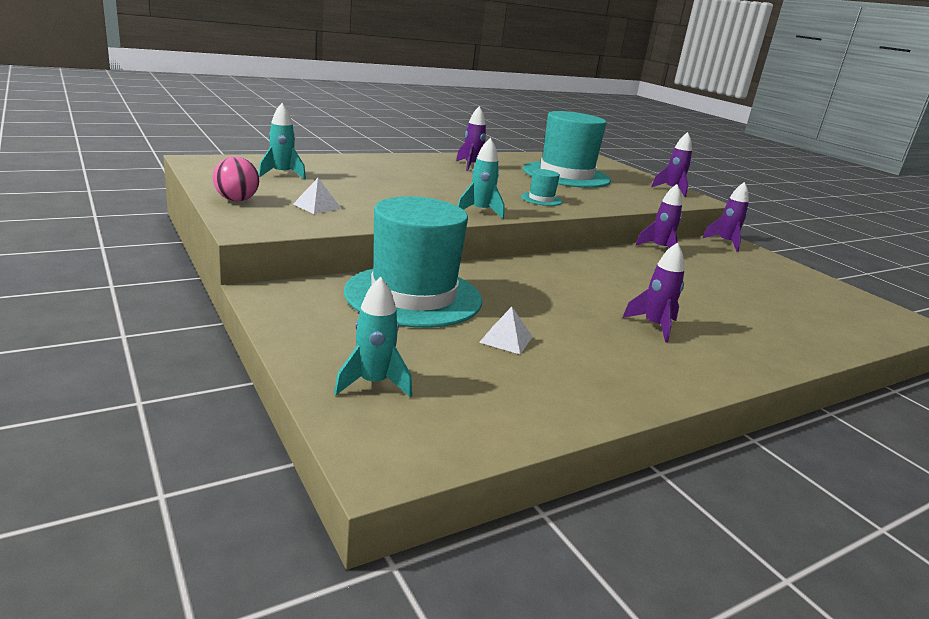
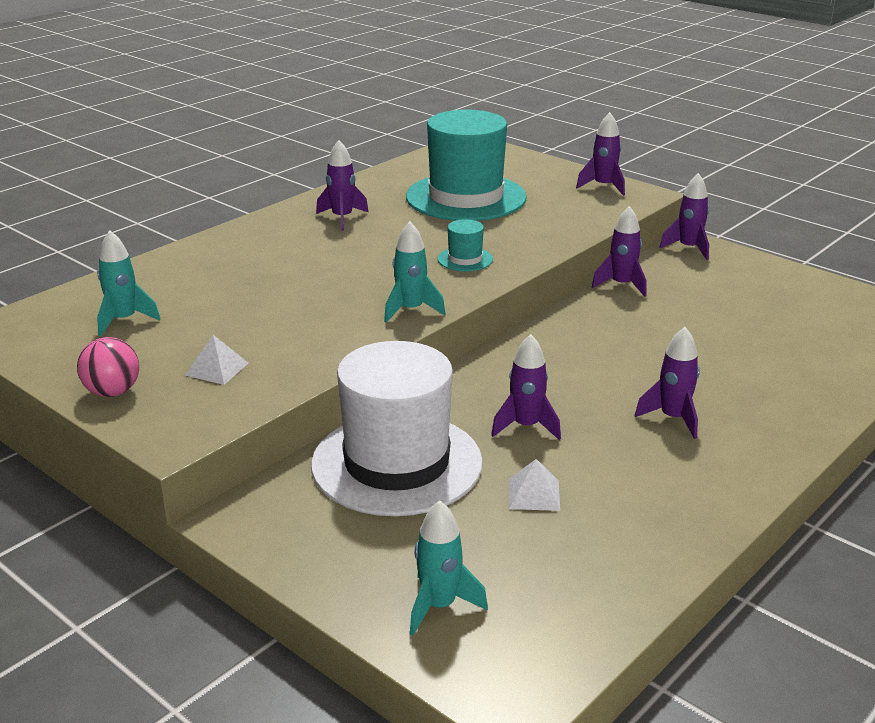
camera: 15 degrees left, 5 degrees up
(413, 296) = (397, 463): turquoise hat -> white hat
(529, 301) = (526, 426): none -> purple rocket

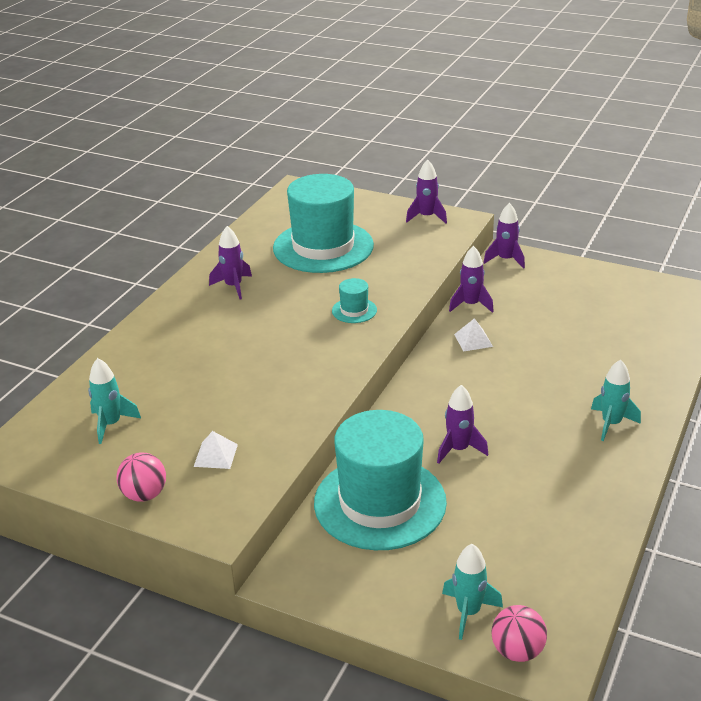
camera: 15 degrees left, 5 degrees up
(397, 463) = (380, 502): white hat -> turquoise hat
(411, 310) = (337, 368): turquoise rocket -> turquoise rocket (611, 424)
(479, 666) = (517, 651): none -> pink ball
(534, 494) = (491, 506): white pyramid -> white pyramid (473, 340)
(673, 418) = (559, 419): purple rocket -> none

